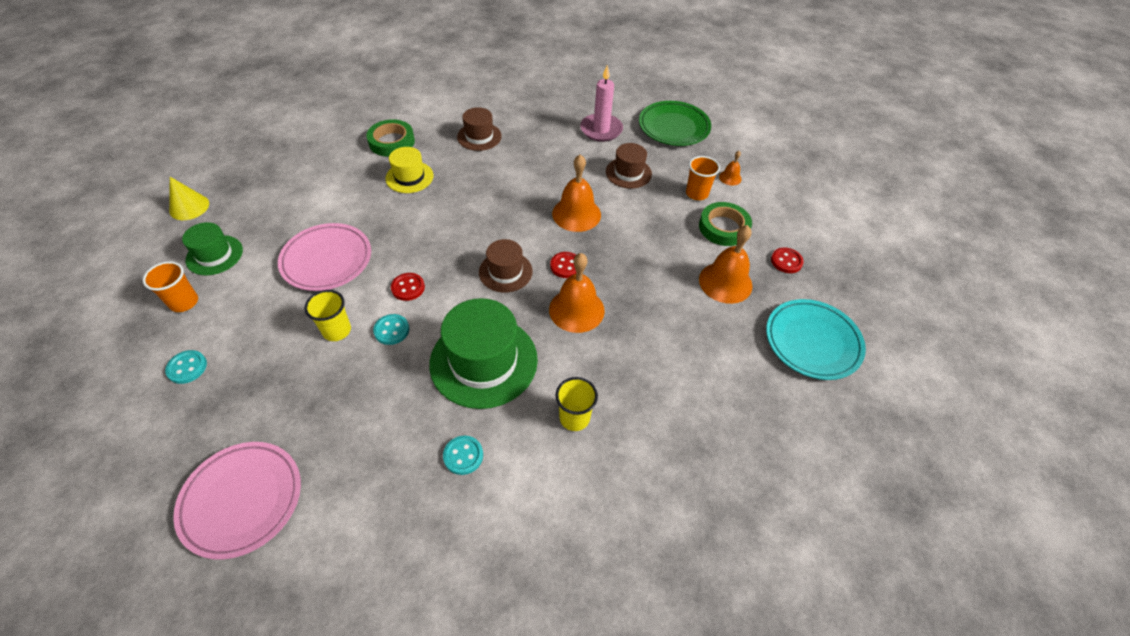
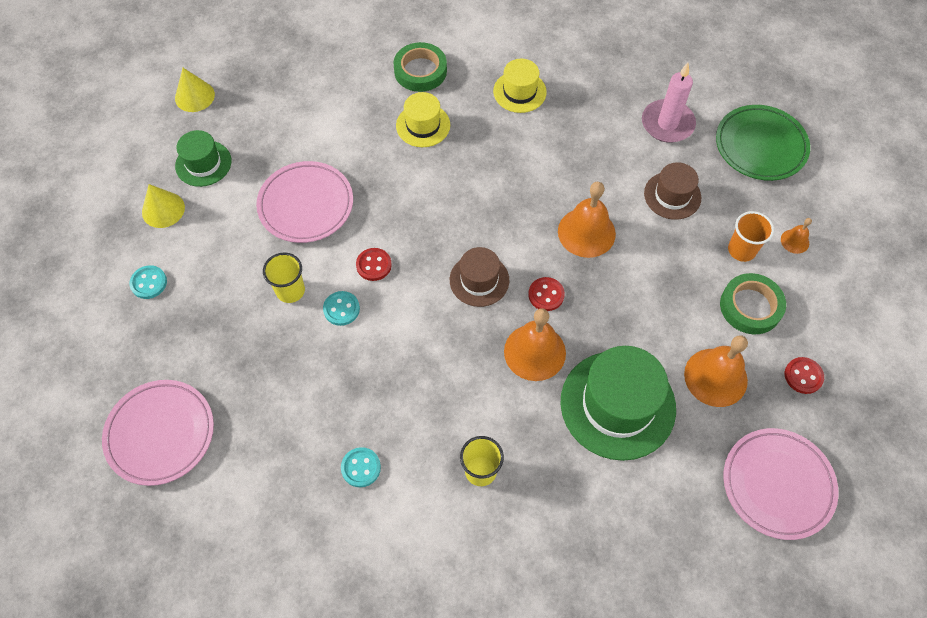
camera: 25 degrees right, 10 degrees up
(184, 302) = (163, 209): orange cup -> yellow cone
(479, 136) = (519, 92): brown hat -> yellow hat
(483, 361) = (417, 376): green hat -> green hat (617, 404)
(812, 342) = (777, 485): turquoise plate -> pink plate

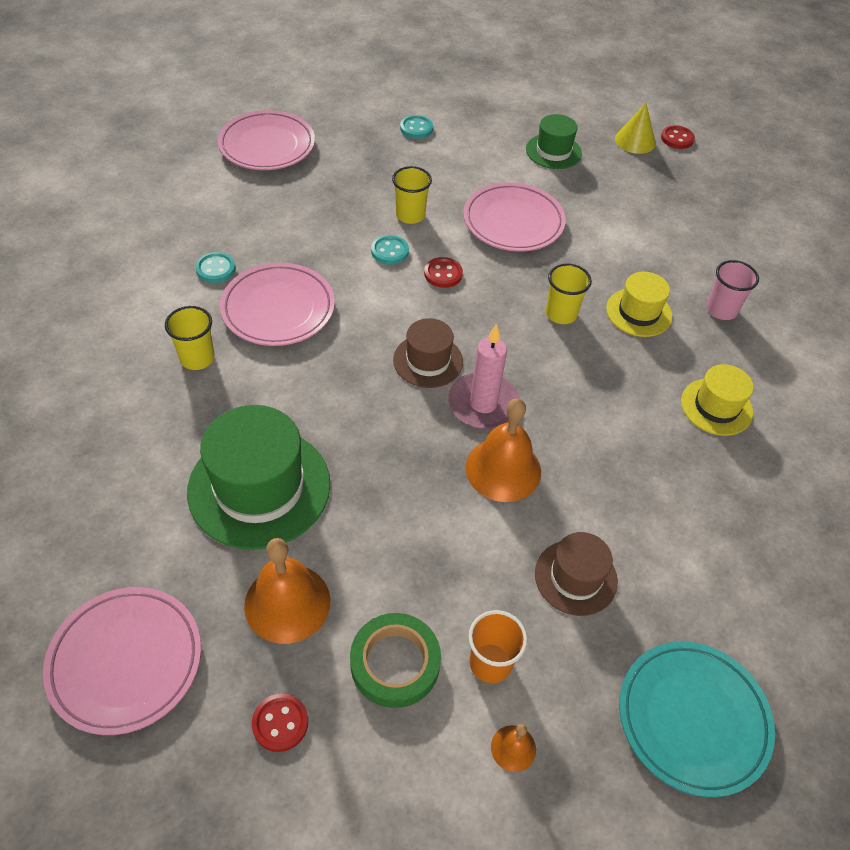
camera: 85 degrees right, 10 degrees down
(163, 209) = (496, 131): yellow cone -> none
(417, 404) = (278, 309): none -> pink plate
(420, 71) = (721, 310): green tape -> pink cup
(424, 179) = (561, 314): none -> yellow cup
(534, 352) = (333, 409): orange bell -> none
(546, 295) = (409, 423): red button -> red button (677, 139)
(667, 123) = (706, 583): pink candle -> pink candle (483, 404)
(760, 146) = (692, 719): green plate -> turquoise plate

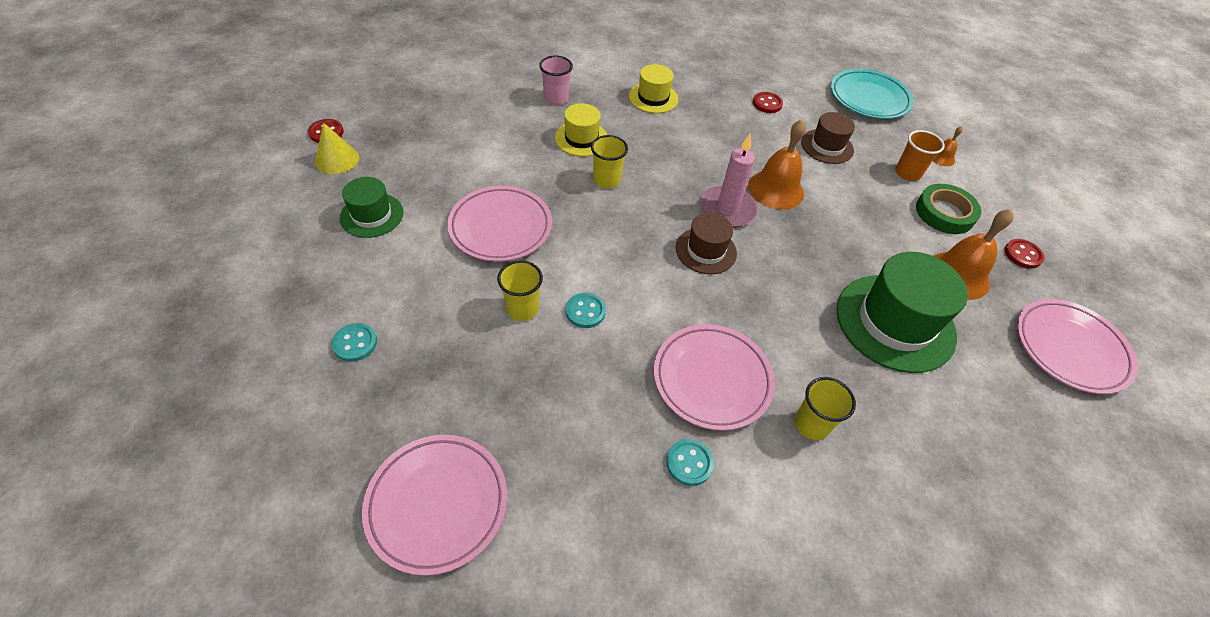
camera: 110 degrees left, 0 degrees up
(443, 274) = (597, 263): red button -> red button (767, 104)

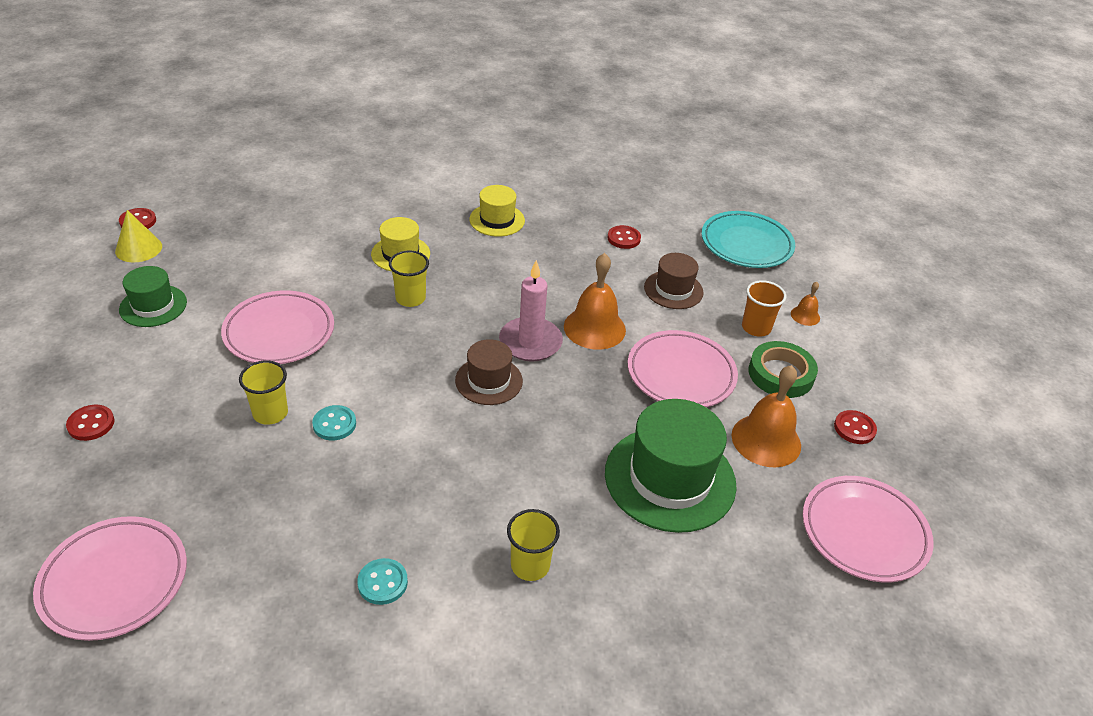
camera: 10 degrees right, 10 degrees down
(355, 343) = (91, 424): turquoise button -> red button
(556, 98) = (390, 211): pink cup -> none
(712, 379) = (441, 507): pink plate -> pink plate (681, 374)

